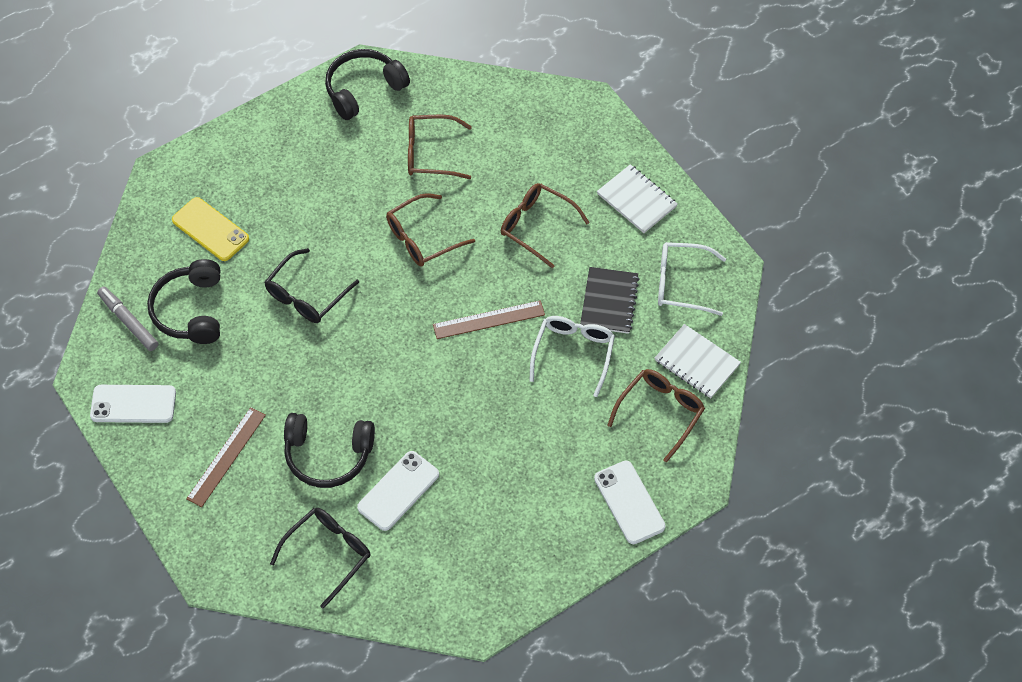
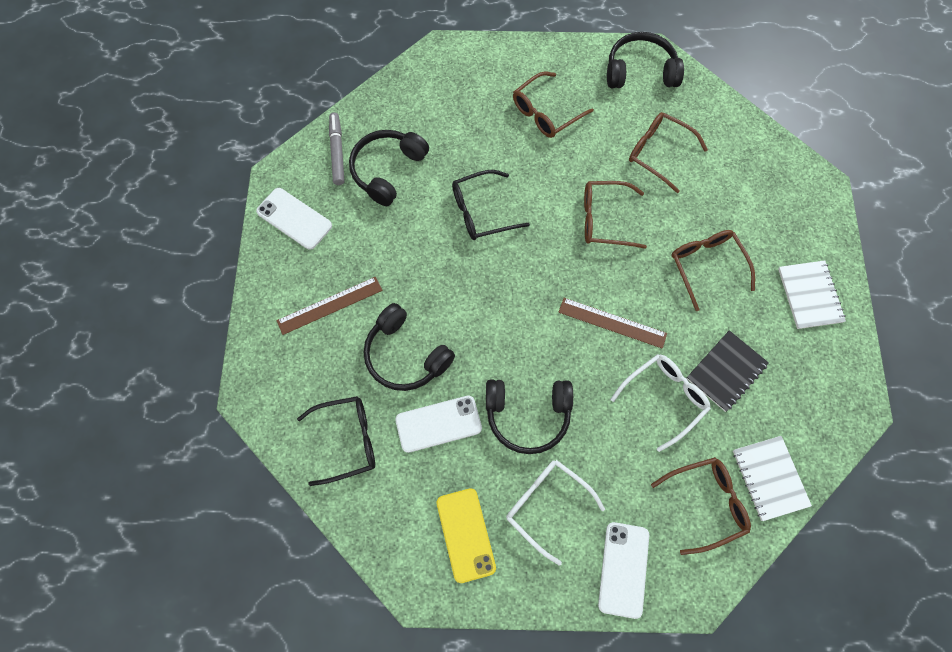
camera: 35 degrees right, 10 degrees up
(210, 229) = (446, 115): yellow phone -> yellow phone (465, 535)
(303, 174) = (546, 112): none -> brown glasses
(469, 437) = (527, 415): none -> black headphones
(681, 283) = (802, 395): white glasses -> white glasses (546, 505)

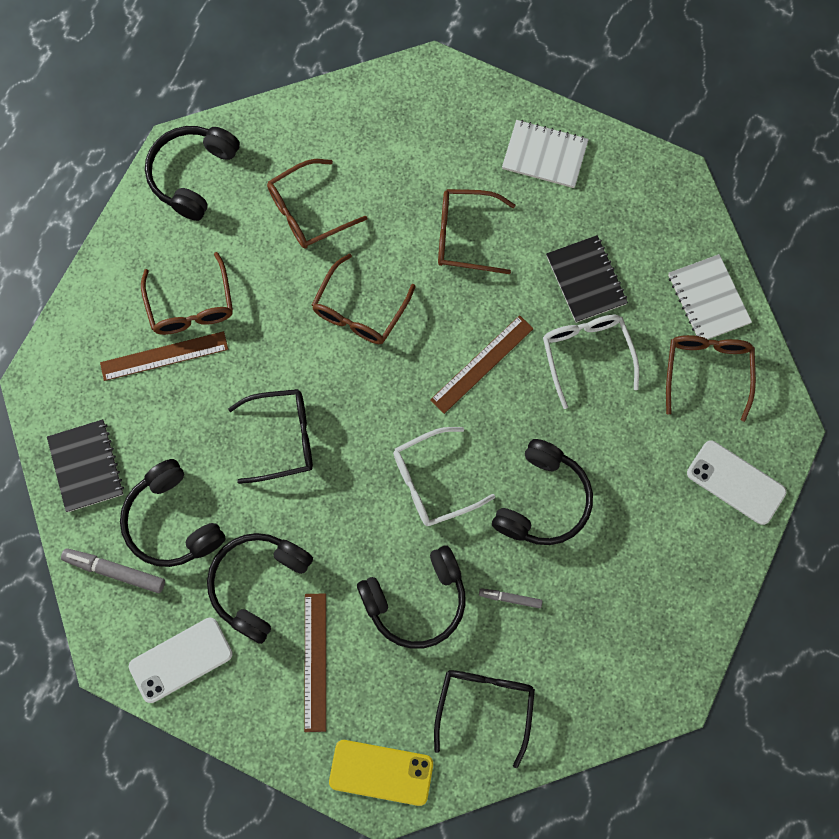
camera: 65 degrees left, 5 degrees up
(369, 243) = (258, 584): none -> black headphones
(400, 103) = (86, 466): none -> black notebook
(438, 424) = (510, 598): white phone -> grey marker
(465, 535) = (638, 622): yellow phone -> yellow phone (381, 772)
(481, 211) = (282, 438): black glasses -> black glasses turned 105 degrees counterclockwise
(501, 113) = (164, 356): none -> brown ruler
(546, 505) = (644, 526): white glasses -> white glasses (433, 482)
(769, 478) = (708, 299): white notebook -> white notebook turned 60 degrees clockwise

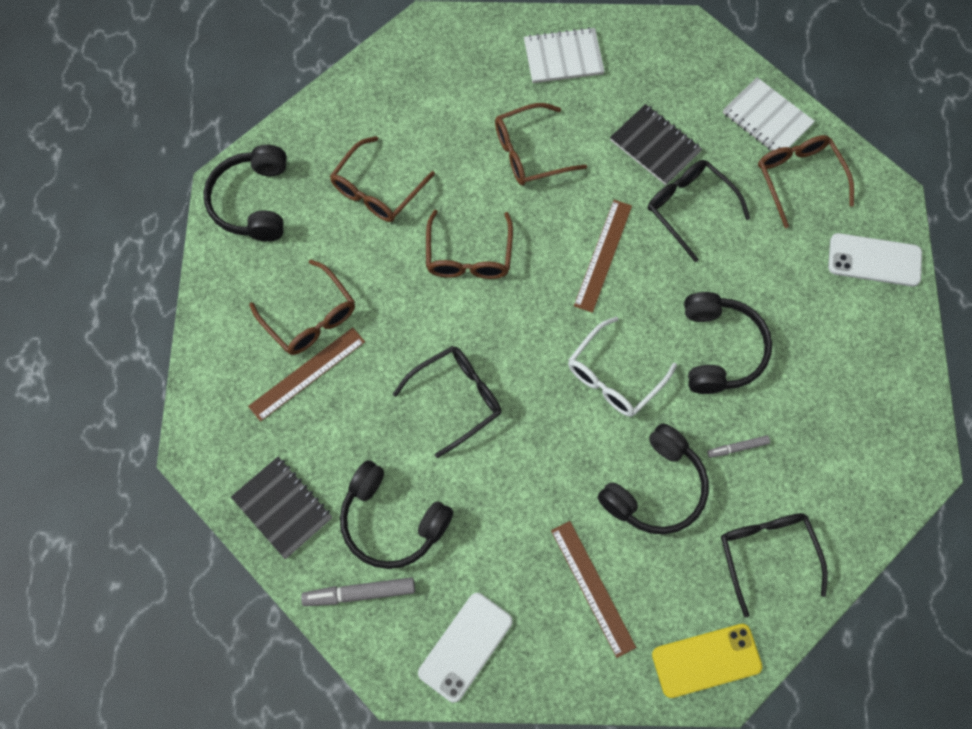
camera: 25 degrees left, 5 degrees down
(258, 584) = (503, 541): black headphones -> none
(586, 355) = (689, 208): white glasses -> black glasses

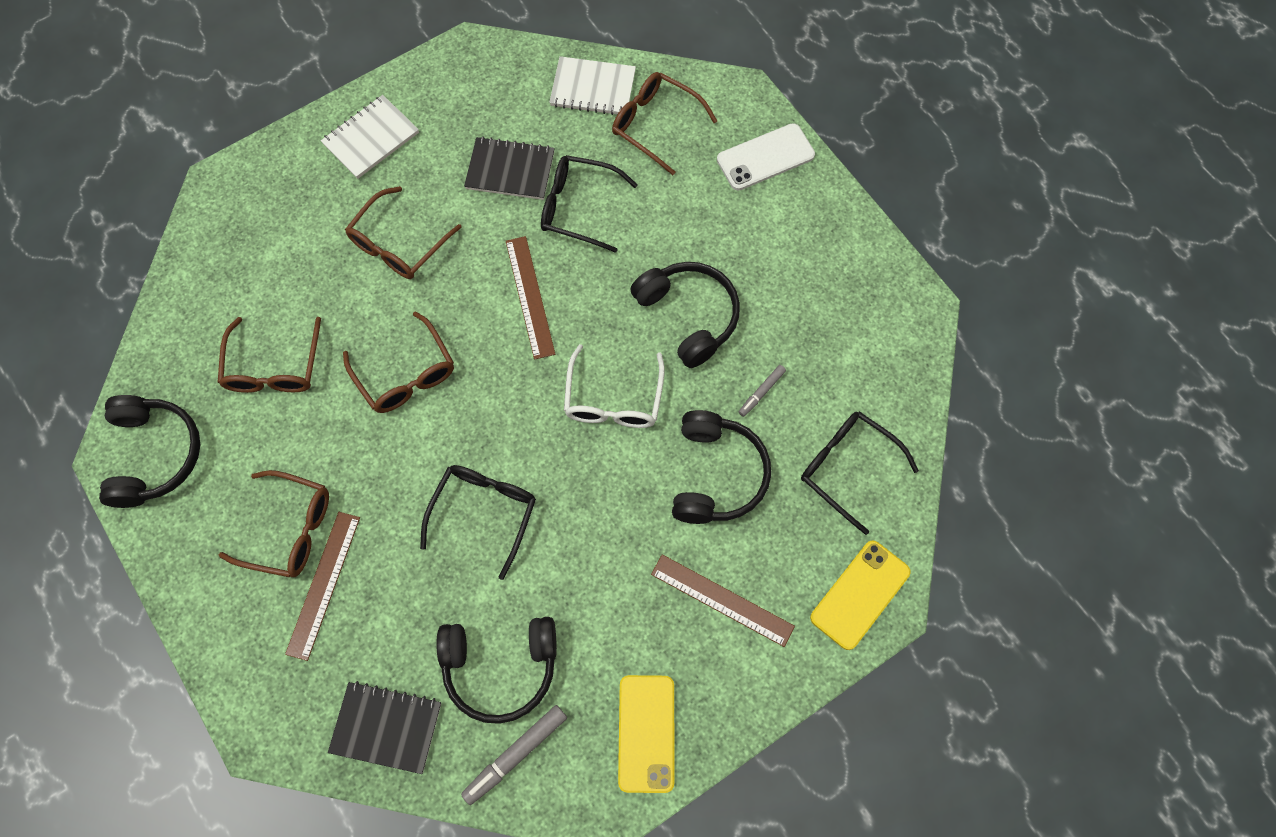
camera: 35 degrees left, 0 degrees up
(253, 202) = (154, 455): black headphones -> black headphones turned 150 degrees counterclockwise
(465, 646) = (646, 733): white phone -> yellow phone

